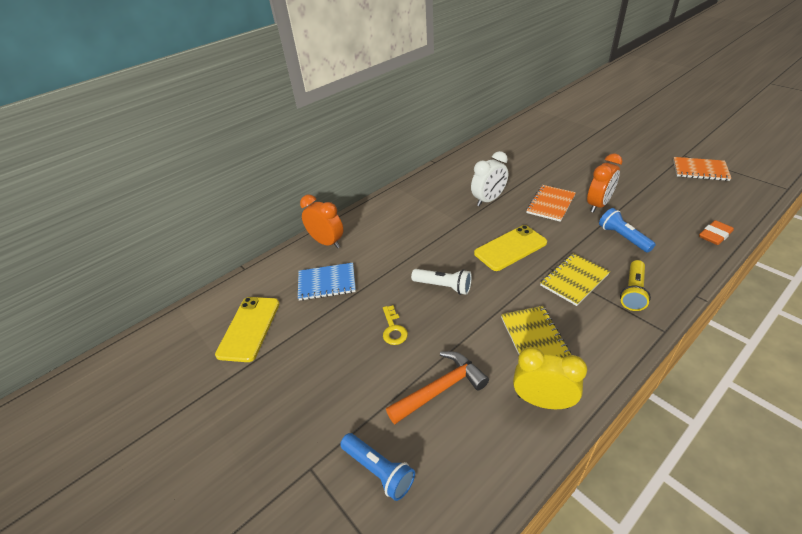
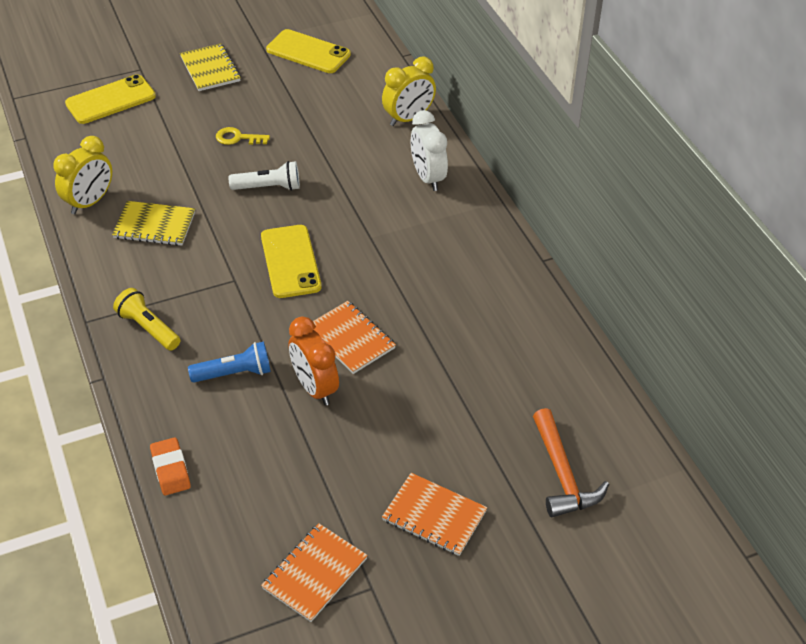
camera: 105 degrees right, 5 degrees up
(327, 242) = (408, 118): orange clock -> yellow clock
(327, 283) = (336, 107): blue notebook -> none
(379, 470) = (111, 100): blue flashlight -> yellow phone
(441, 389) = (150, 149): orange hammer -> orange hammer (562, 475)
(443, 286) = (268, 187): white flashlight -> white flashlight turned 135 degrees counterclockwise
(488, 200) = (402, 280): white clock -> white clock (428, 177)
(574, 280) = (201, 290): yellow notebook -> yellow notebook (210, 69)
(627, 150) = (434, 516): none -> orange notebook

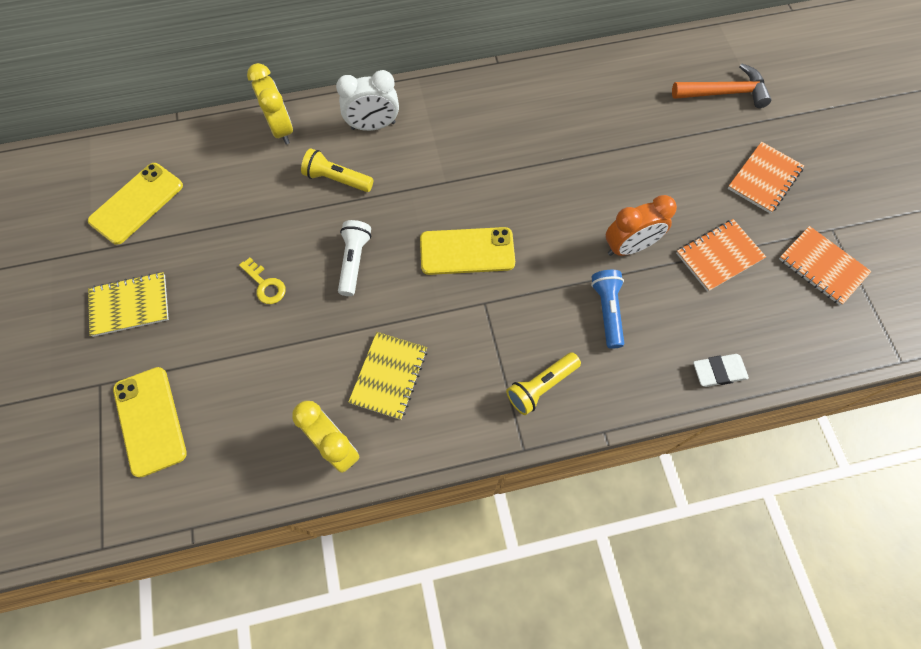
camera: 80 degrees left, 20 degrees up
(170, 469) = (718, 372): orange eraser -> white eraser
(237, 138) = (265, 285): yellow key -> yellow key turned 60 degrees counterclockwise
(350, 339) = (573, 213): orange notebook -> orange notebook (719, 256)
(357, 163) = (337, 179): none -> yellow flashlight

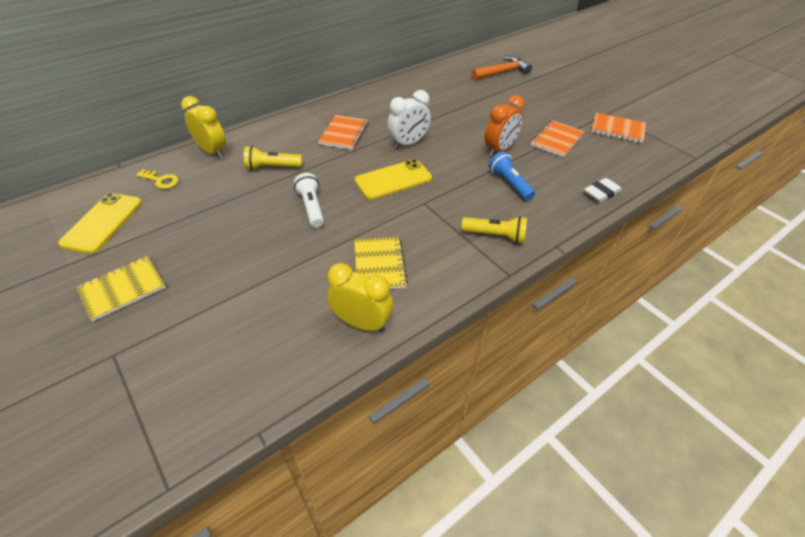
camera: 25 degrees left, 20 degrees down
(150, 421) = (178, 364): yellow phone -> none
(265, 285) = (245, 240): yellow key -> yellow key (161, 180)
(373, 126) = (284, 134): white clock -> white clock (408, 143)
(541, 387) = (495, 235): yellow flashlight -> yellow flashlight turned 105 degrees counterclockwise
(764, 179) = (554, 101): orange notebook -> orange notebook (344, 134)

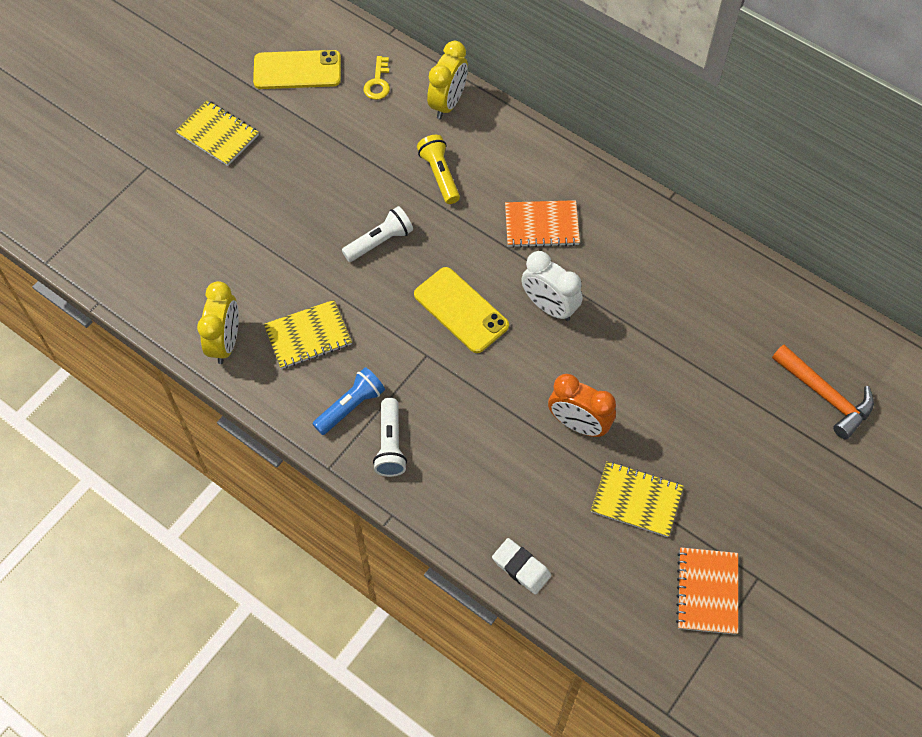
camera: 75 degrees right, 15 degrees up
(495, 235) = (390, 444): yellow flashlight -> white flashlight
(509, 183) = (501, 447): blue flashlight -> blue flashlight (351, 406)
(556, 140) = (636, 500): orange notebook -> yellow notebook

